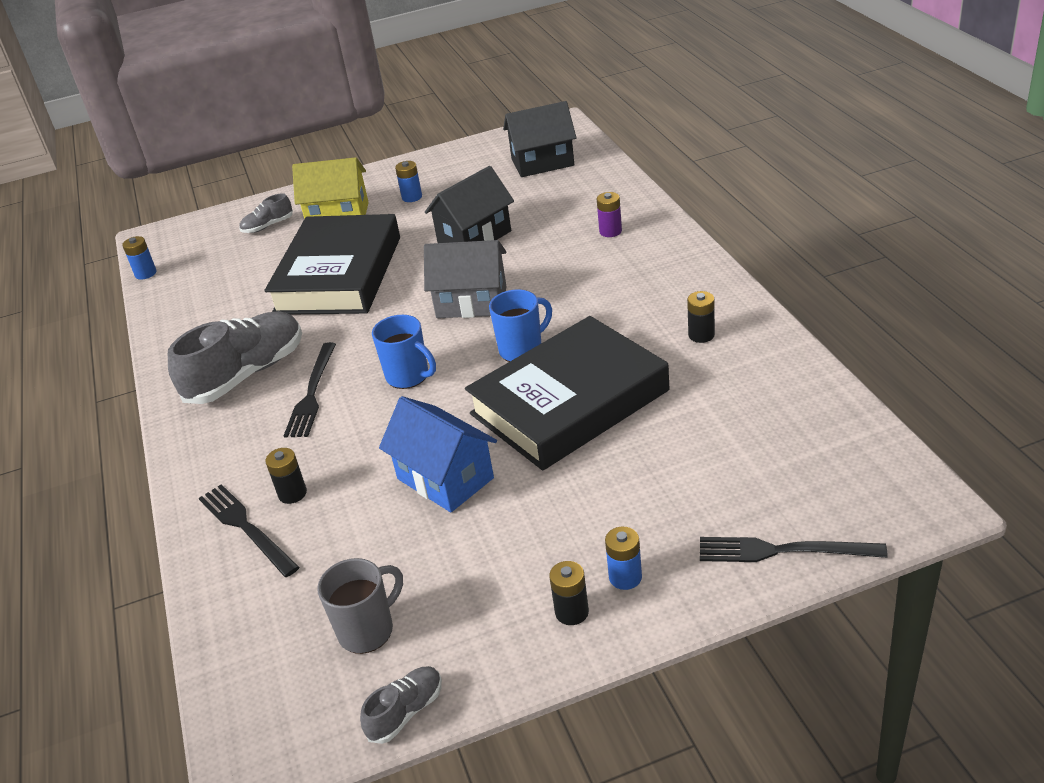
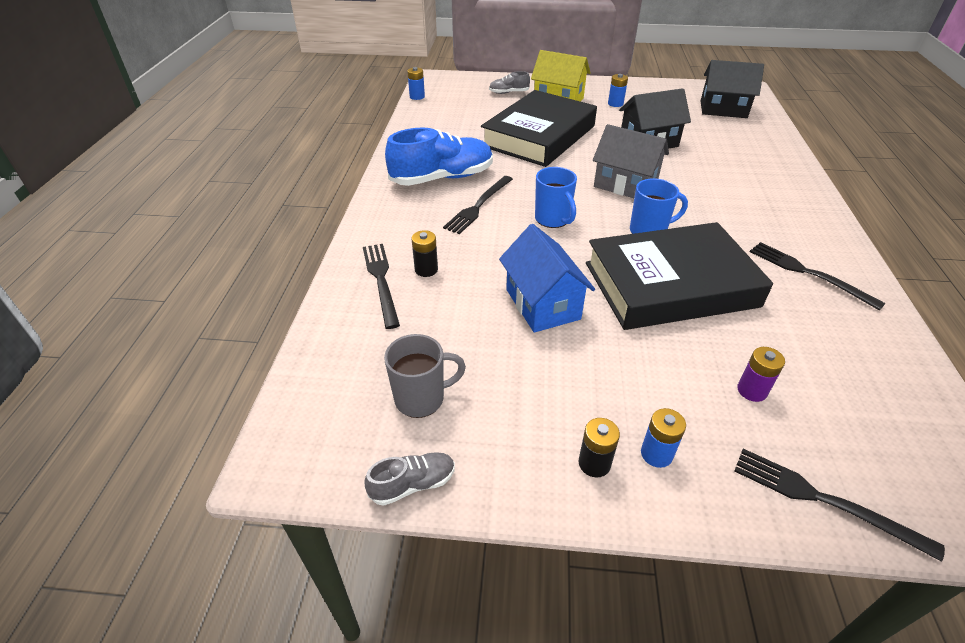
camera: 20 degrees right, 5 degrees up
(247, 374) = (442, 178): grey shoe -> blue shoe
(610, 231) = (758, 171): purple battery -> purple battery (752, 390)
(701, 335) = (808, 273): black battery -> black fork

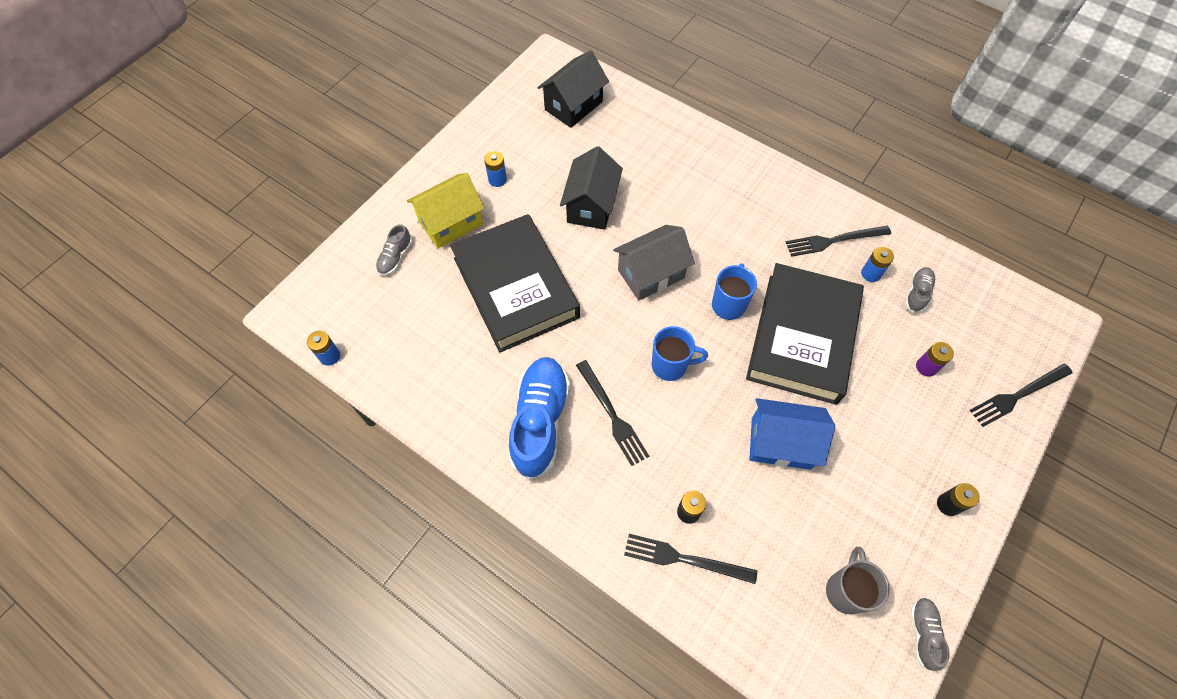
camera: 60 degrees left, 20 degrees up
(656, 454) = (954, 462): blue battery -> blue battery (871, 274)
(836, 355) = (917, 293): none -> grey shoe

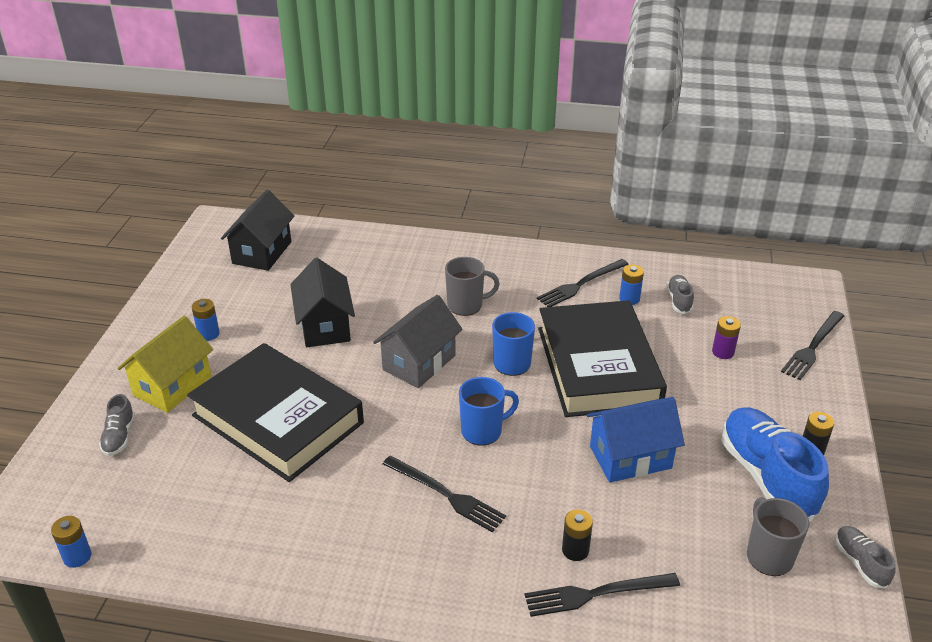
camera: 25 degrees left, 25 degrees down
(540, 421) = (369, 529): blue shoe -> blue shoe (767, 476)
(719, 227) = (466, 305): none -> grey mug

